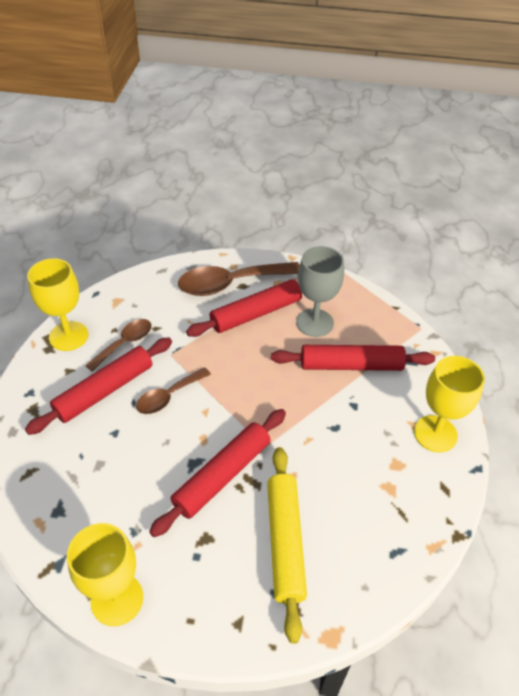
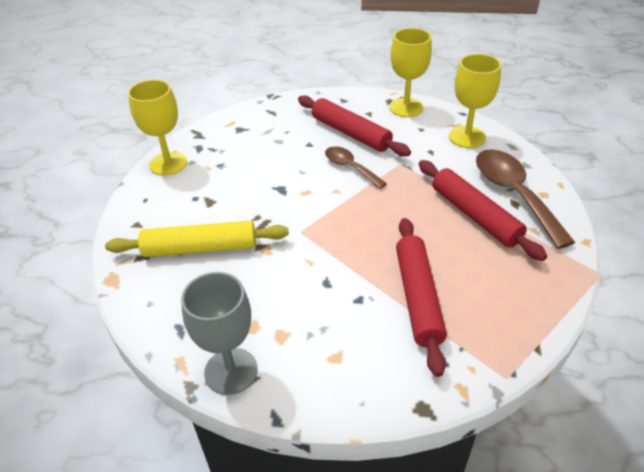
camera: 90 degrees right, 5 degrees down
(124, 343) = (406, 136): brown spoon -> none
(222, 475) = (268, 206): red rolling pin -> none
(314, 323) = (477, 264): grey goblet -> grey goblet (231, 371)
(435, 434) = (325, 377): yellow goblet -> yellow goblet (467, 137)

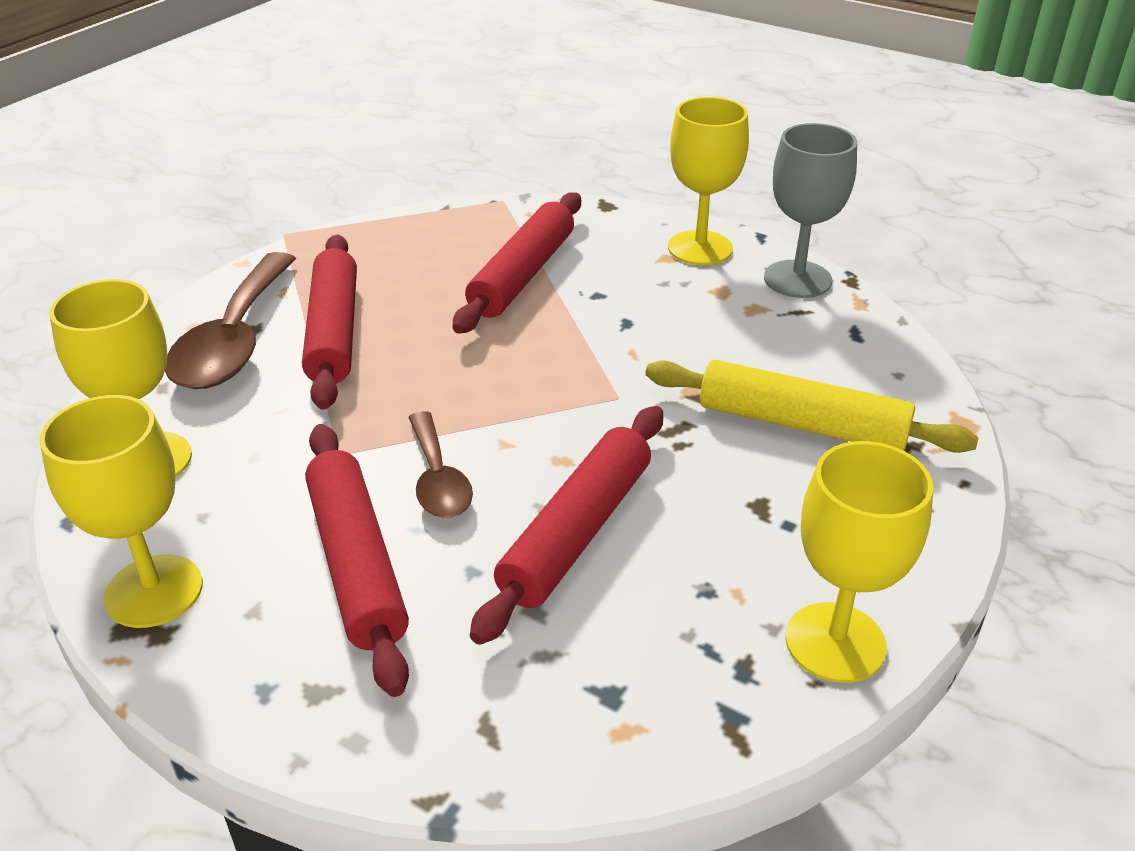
camera: 155 degrees left, 5 degrees down
(280, 167) = (576, 532): none -> red rolling pin
(317, 379) = (700, 248): none -> yellow goblet

